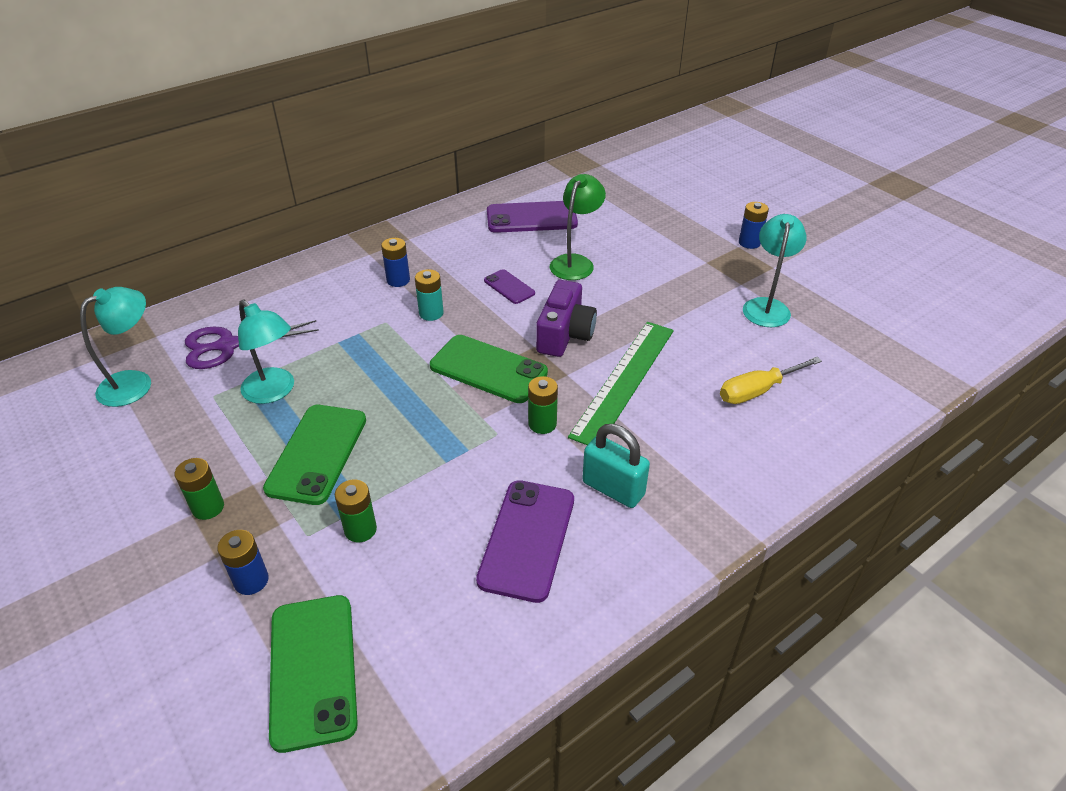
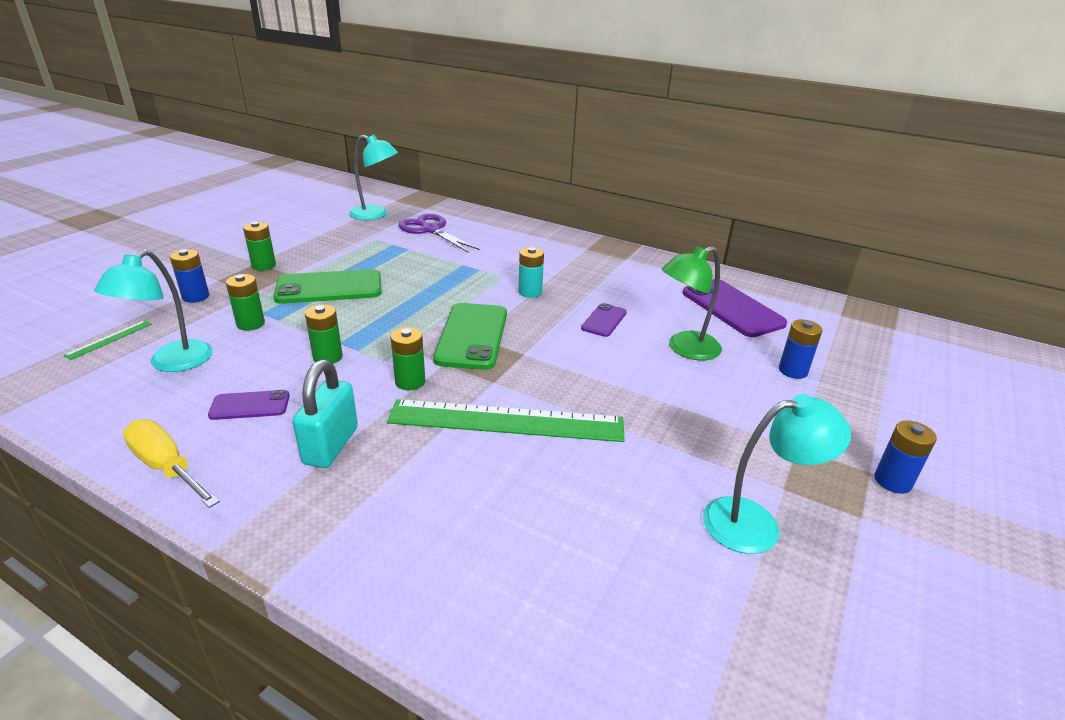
camera: 65 degrees right, 10 degrees down
(274, 392) = (390, 257): turquoise lamp -> turquoise lamp (172, 363)
(313, 670) = (109, 339): green phone -> green ruler
(398, 280) = (562, 268): blue battery -> blue battery (793, 371)
(469, 473) = (327, 357): none -> green battery
(527, 539) = (250, 405): purple phone -> purple phone, size x0.54
(564, 334) = (556, 367): purple camera -> none
(575, 262) = (685, 349): green lamp -> green lamp turned 150 degrees clockwise
(758, 391) = (558, 541): yellow screwdriver -> yellow screwdriver (167, 467)

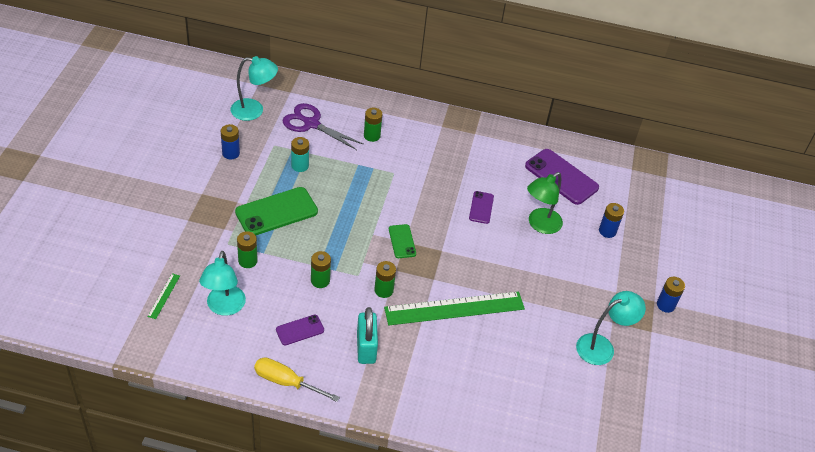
camera: 20 degrees left, 15 degrees up
(196, 297) = (187, 242): blue battery -> blue battery (231, 153)
(264, 265) = (210, 196): green battery -> green battery (372, 136)
(472, 336) = (402, 241): green phone -> green phone, size x0.54
(530, 292) = (421, 187): turquoise battery -> turquoise battery (300, 166)

